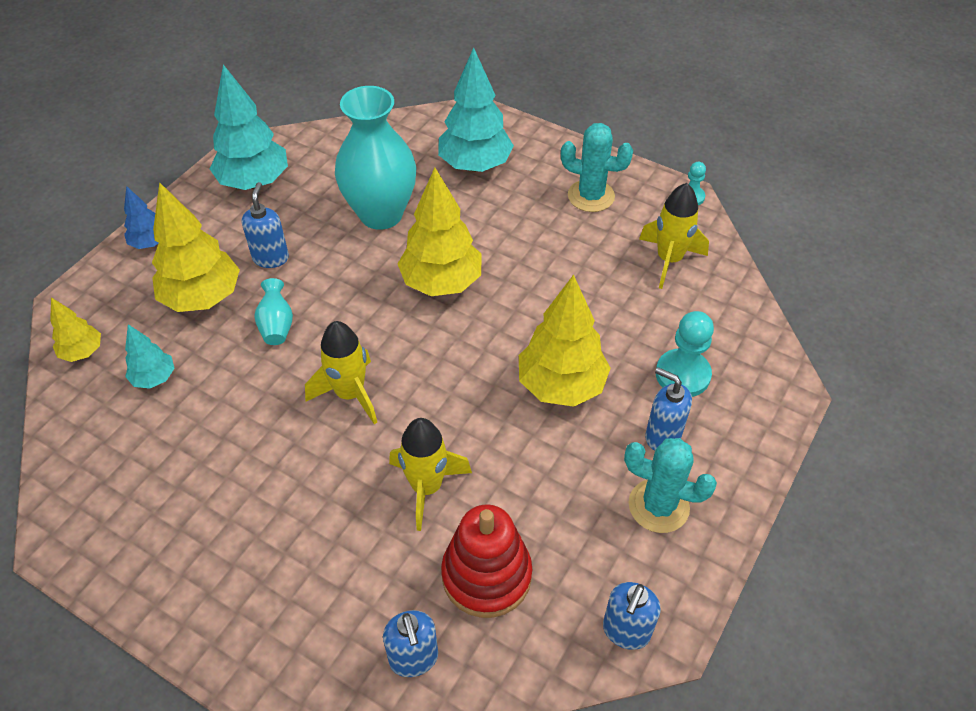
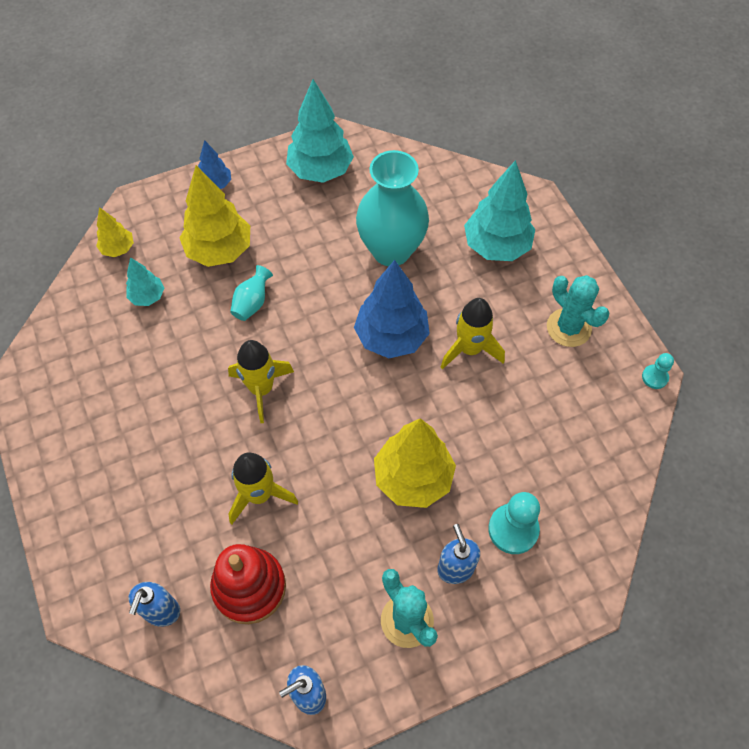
camera: 35 degrees right, 10 degrees up
(271, 258) = (287, 244): blue soap dispenser -> none
(441, 282) = (391, 337): yellow tree -> blue tree
(669, 260) = (586, 424): yellow rocket -> yellow rocket (470, 349)

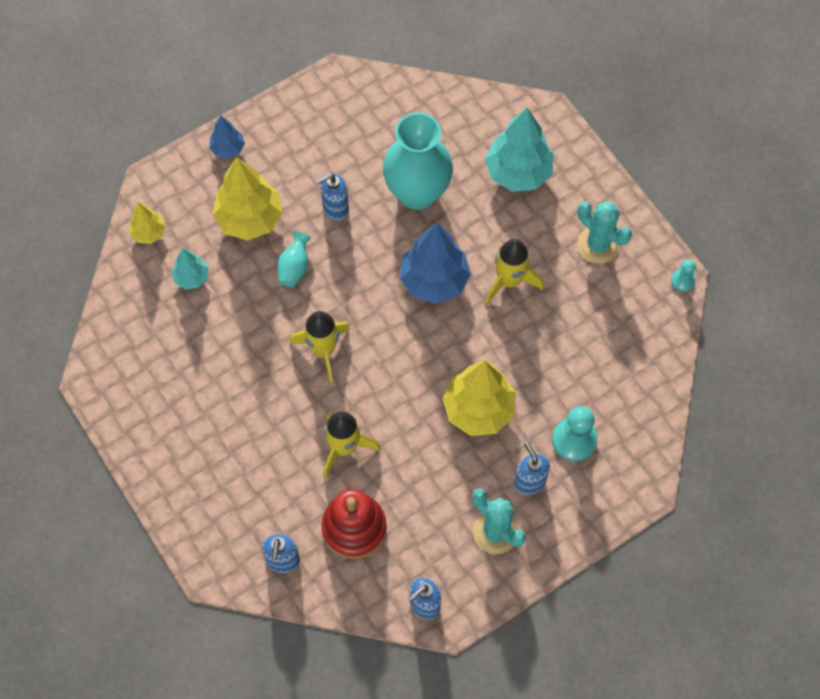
camera: 10 degrees left, 5 degrees up
(306, 253) = (335, 209): none -> blue soap dispenser
(320, 171) = (330, 117): turquoise tree -> none

